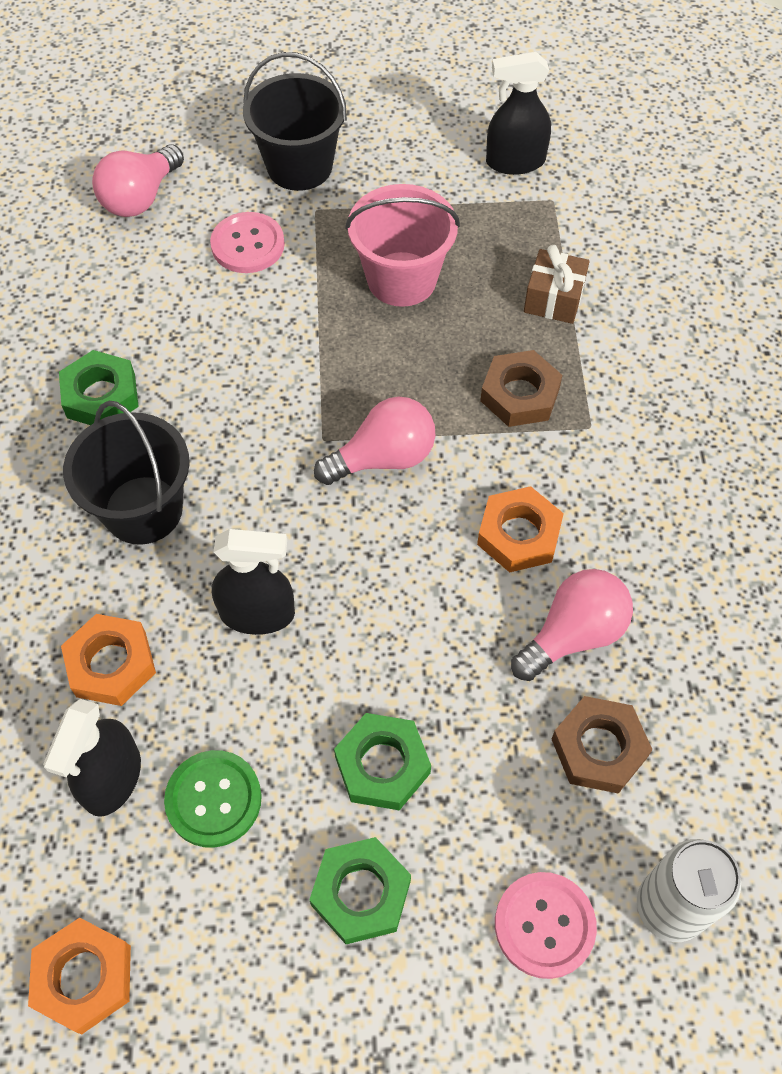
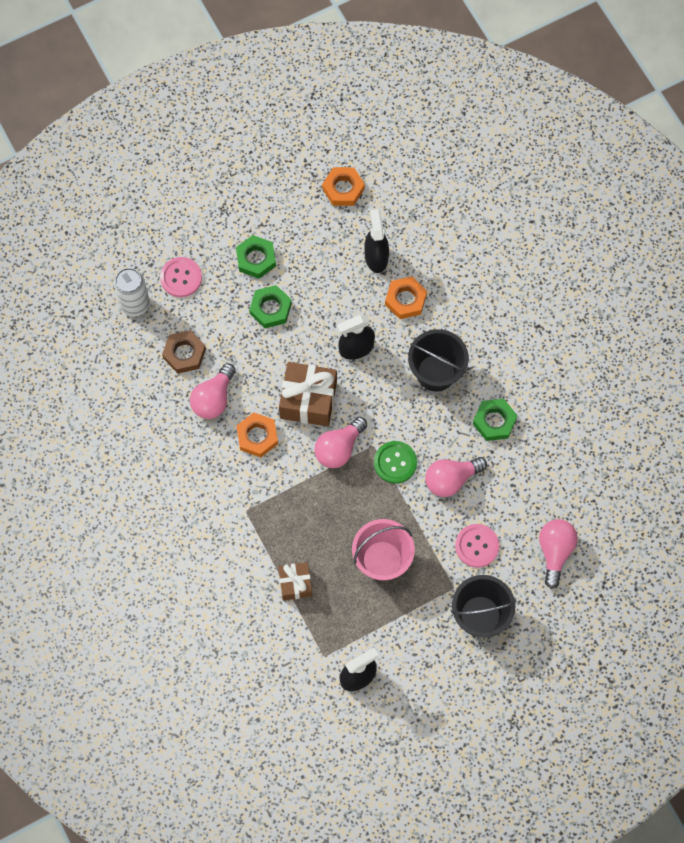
camera: 155 degrees right, 10 degrees up
(213, 799) = (331, 267): green button -> green button (395, 463)
(227, 342) = (451, 479): none -> pink light bulb
(396, 558) = (308, 400): none -> brown gift
(520, 394) = (288, 514): brown nut -> none

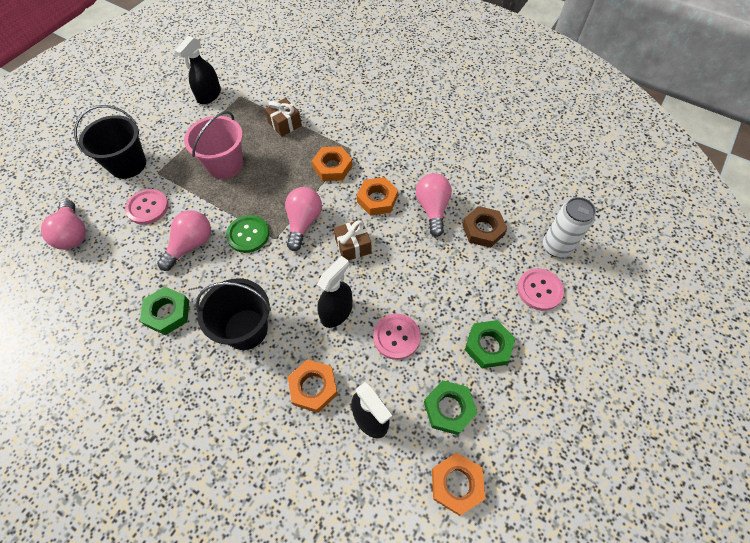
camera: 150 degrees right, 10 degrees down
(270, 309) = (439, 305): green nut -> green nut (449, 408)
(277, 498) = (332, 167): none -> orange nut
(308, 400) = (353, 246): brown gift -> brown gift, size x0.59
(321, 303) = (396, 337): none -> pink button

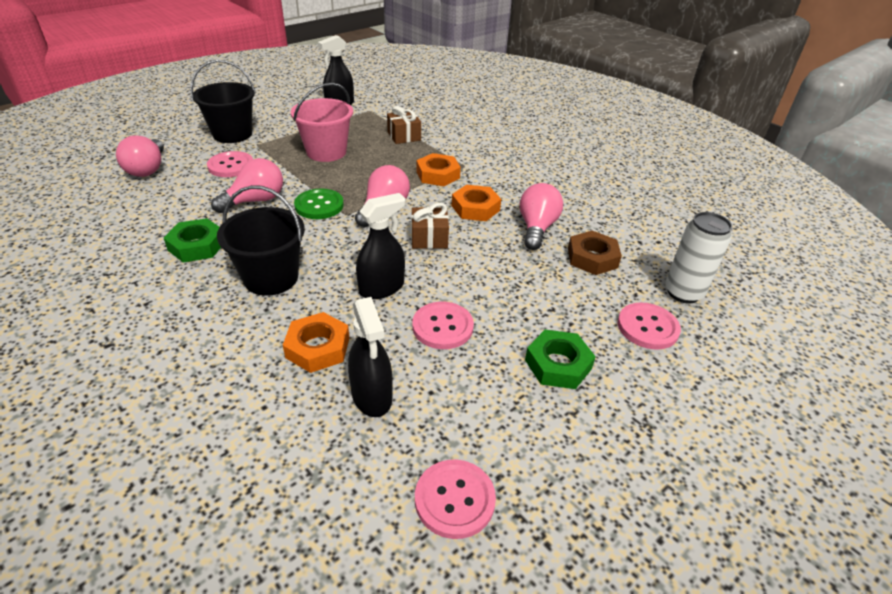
camera: 15 degrees right, 20 degrees down
(449, 408) = (479, 414): green nut -> none
(456, 484) = (454, 499): orange nut -> pink button

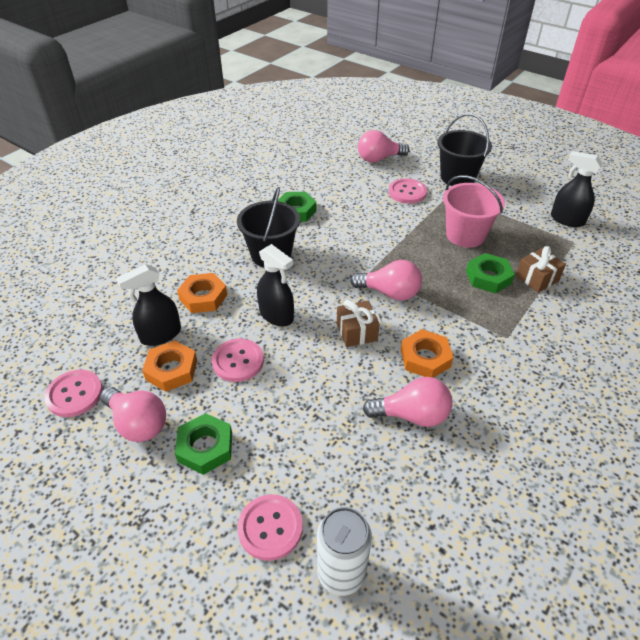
camera: 80 degrees right, 5 degrees up
(255, 201) = (364, 219): pink light bulb -> pink light bulb (138, 423)
(319, 205) = (375, 253): green button -> none
(390, 156) = (488, 277): none -> green nut
(438, 175) = (473, 318): orange nut -> orange nut (171, 370)
(592, 258) = (376, 472): brown nut -> none

